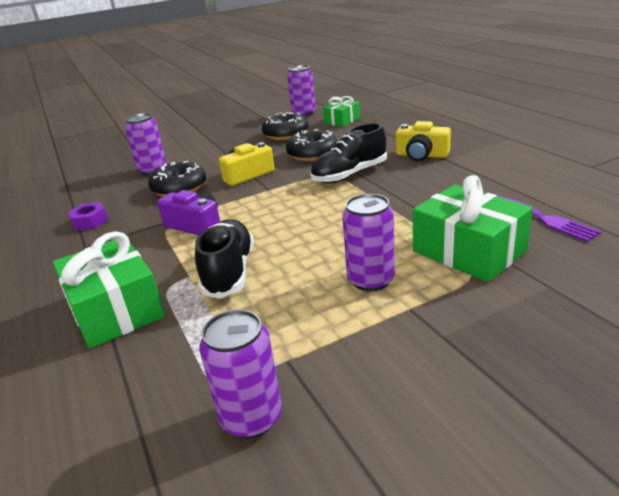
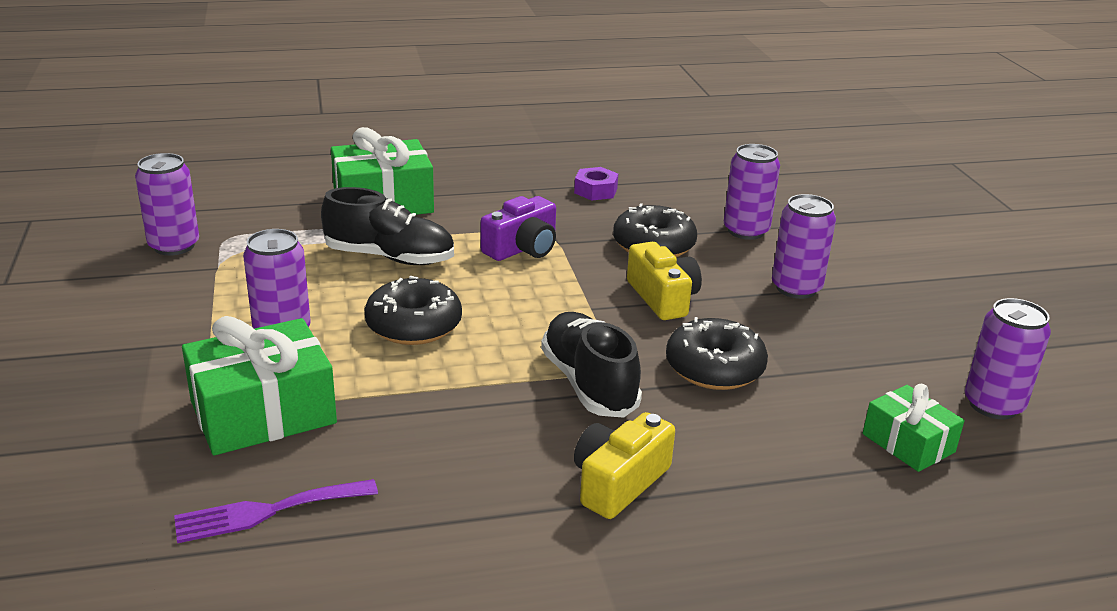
camera: 100 degrees right, 0 degrees up
(221, 151) = (796, 288): none -> purple can
(286, 134) = (848, 360): black donut -> black donut (414, 325)

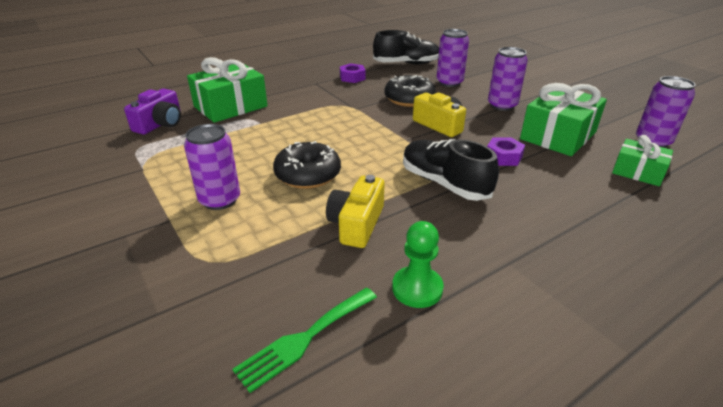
camera: 20 degrees left, 5 degrees up
(174, 246) = (100, 161): purple can -> none
(263, 412) = (246, 261): green gift -> green gift (558, 136)
(267, 511) = (304, 339): purple fork -> green fork
(390, 257) = (260, 137): black shoe -> black shoe (406, 64)
(435, 499) = (417, 288): none -> green pawn
(522, 248) = (337, 115): purple camera -> purple camera (160, 124)
(618, 482) = (517, 240): yellow camera -> yellow camera (356, 224)
(714, 368) = (503, 157): black donut -> purple nut

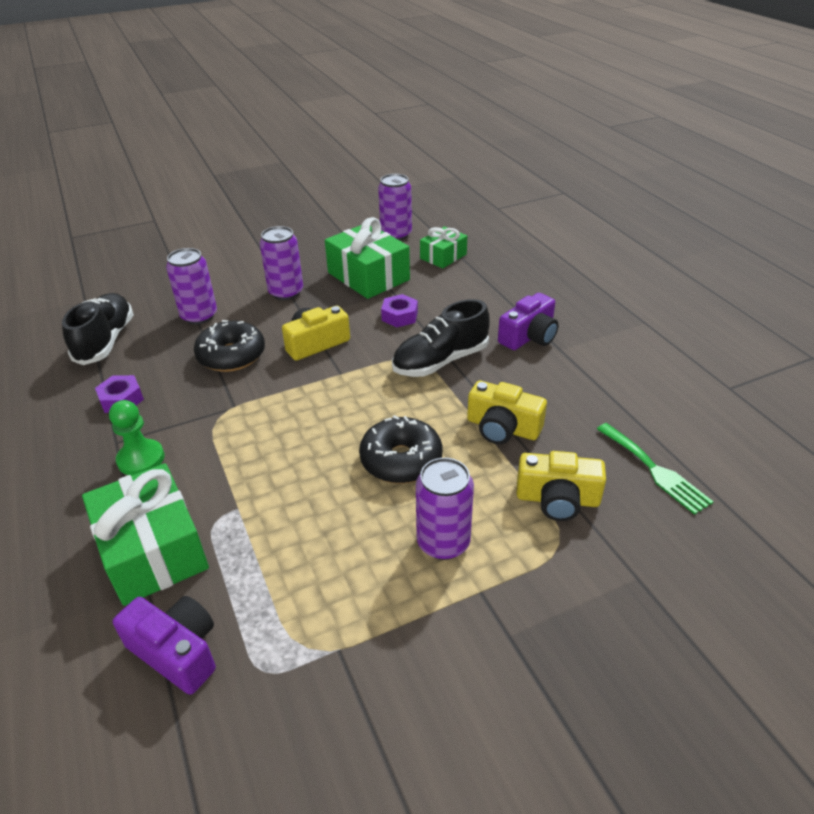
camera: 80 degrees left, 5 degrees up
(262, 260) = (557, 499): none -> yellow camera
(417, 288) = (592, 401): green pawn -> green pawn (141, 459)
(519, 238) = (529, 336): none -> purple camera

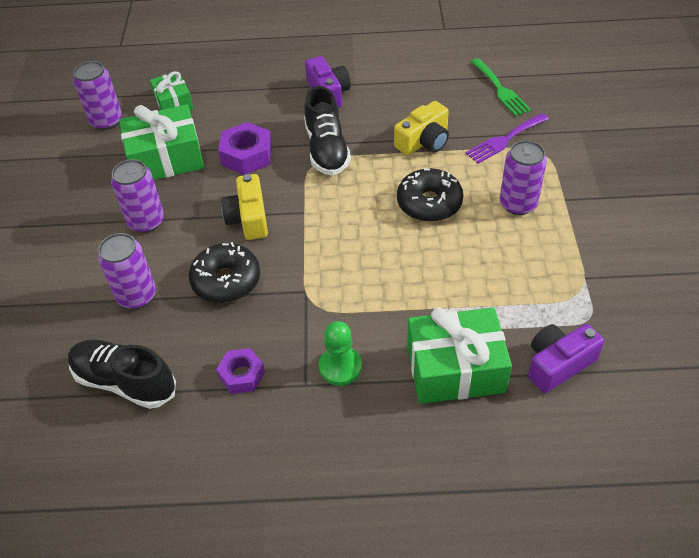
camera: 65 degrees left, 10 degrees up
(399, 316) = (247, 155): purple nut -> purple nut, size x1.51
(557, 499) = (504, 140): yellow camera -> purple fork
(655, 470) = (500, 89): green fork -> green fork turned 75 degrees clockwise

